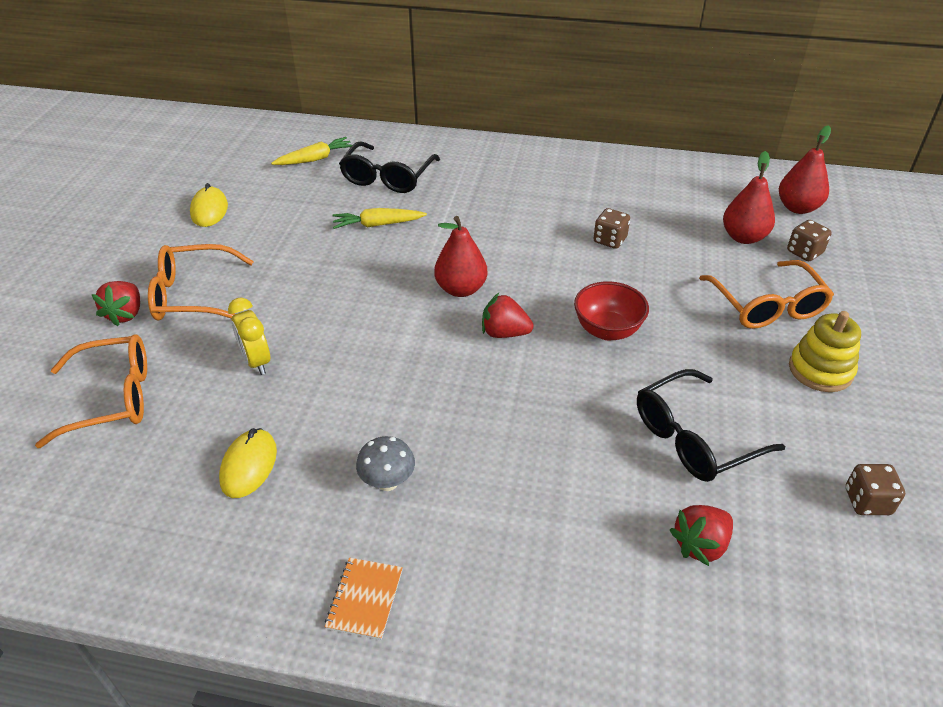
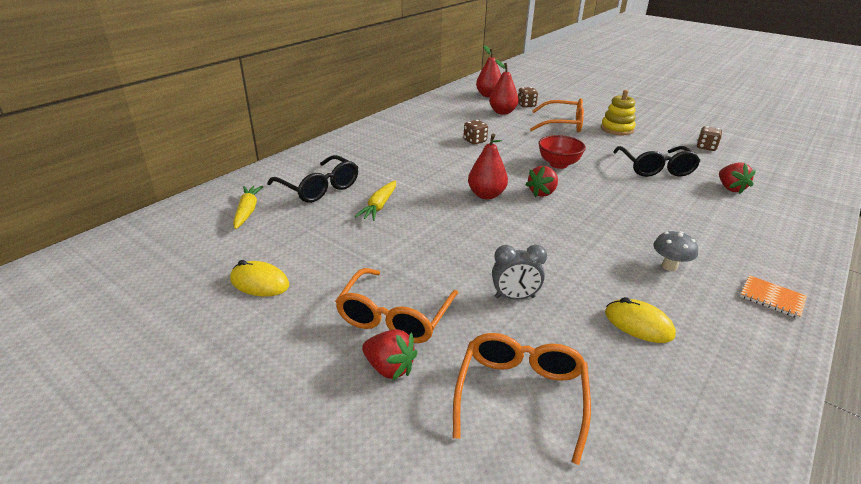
camera: 65 degrees left, 10 degrees down
(256, 361) = (514, 297): yellow clock -> grey clock

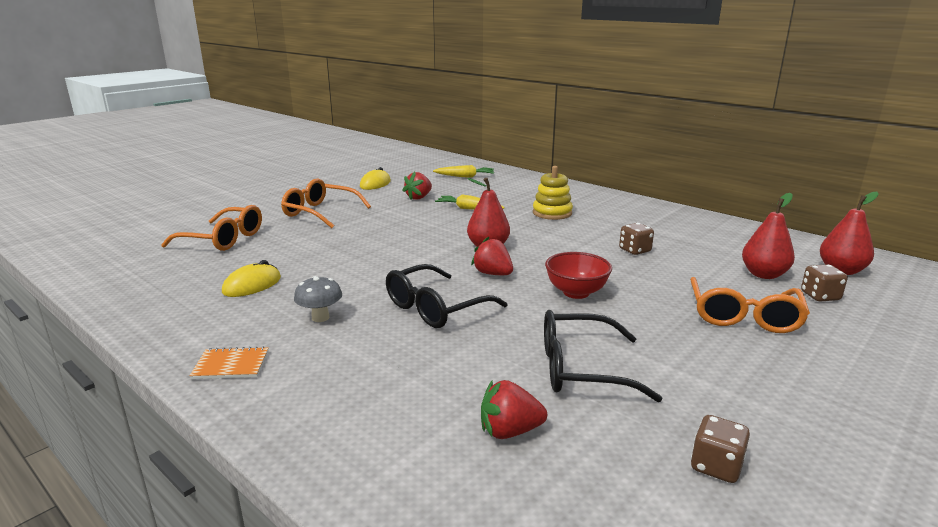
camera: 95 degrees right, 10 degrees down
(319, 188) = (502, 191): black glasses -> black glasses (435, 308)
(389, 368) = (276, 211): red strawberry -> red strawberry (419, 197)
(514, 297) = (317, 245): grey clock -> none
(617, 129) = (758, 367): yellow stacking toy -> yellow stacking toy (552, 213)
(772, 298) = (231, 365): orange notebook -> orange notebook turned 45 degrees clockwise

